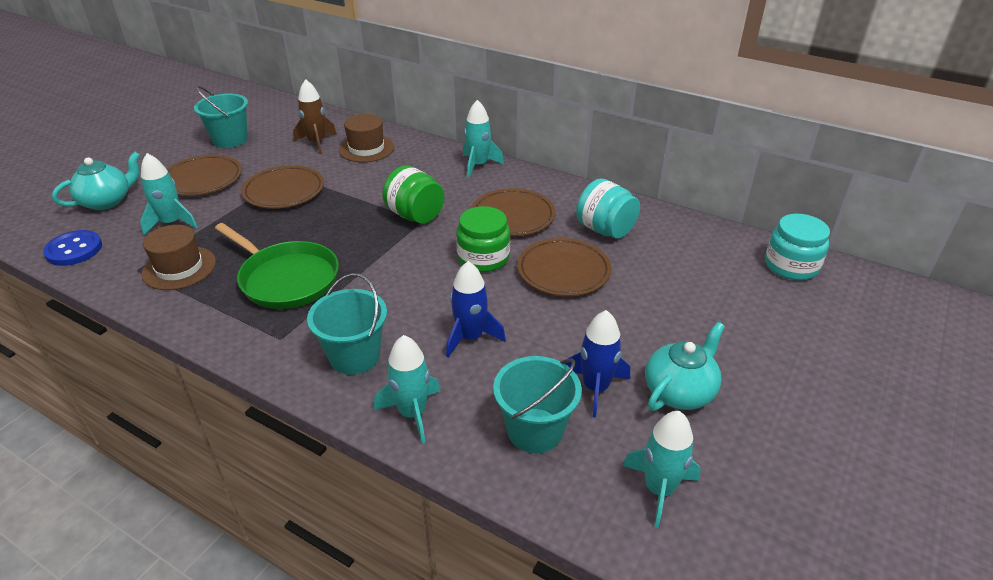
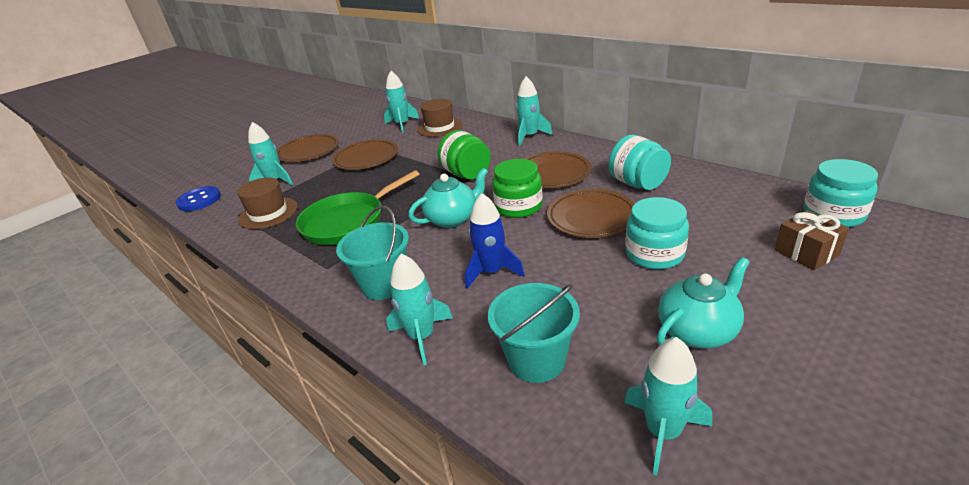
camera: 15 degrees right, 5 degrees down
(107, 201) = (235, 167): turquoise teapot -> turquoise teapot (453, 219)
(230, 140) = (338, 125): turquoise bucket -> none
(286, 279) = (347, 222): green pan -> green pan turned 90 degrees clockwise
(317, 143) = (402, 124): brown rocket -> turquoise rocket
(595, 388) = (606, 322): blue rocket -> none
(631, 312) = (654, 254): none -> turquoise jar
(769, 307) = (806, 252): none -> brown gift

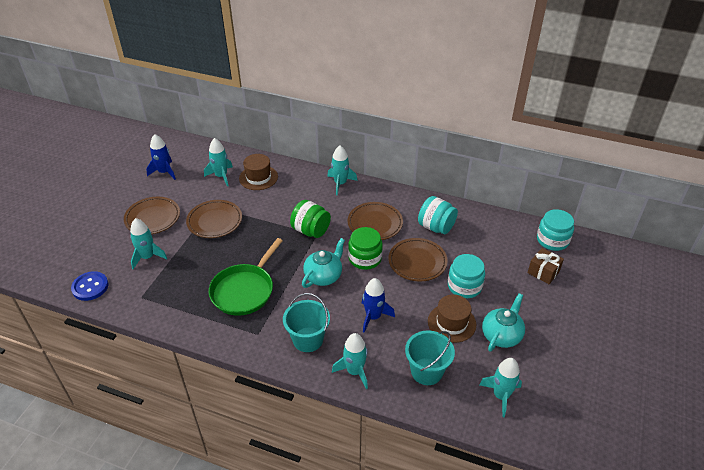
camera: 25 degrees left, 10 degrees up
(268, 213) = (169, 291): brown hat -> brown hat (451, 323)
(350, 119) = (164, 172): none -> blue rocket

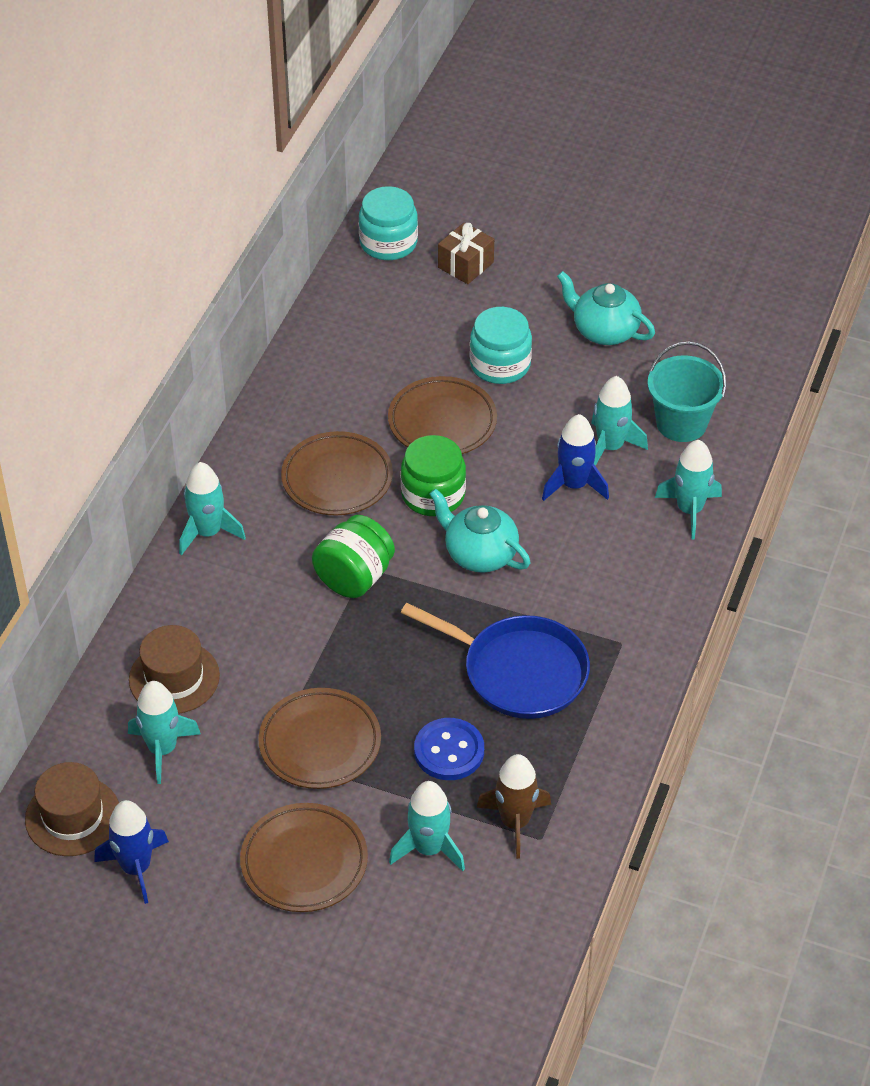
camera: 90 degrees left, 5 degrees up
(90, 287) = (517, 936): blue button -> blue button (449, 751)
(153, 287) = (515, 822): none -> brown rocket
(244, 291) = (519, 672): green pan -> blue pan
(308, 339) = (629, 572): turquoise bucket -> none
(436, 227) = (349, 390): turquoise jar -> none
(451, 323) = (582, 387): brown hat -> brown hat (72, 816)
(501, 395) = (717, 344): turquoise rocket -> turquoise rocket (610, 447)

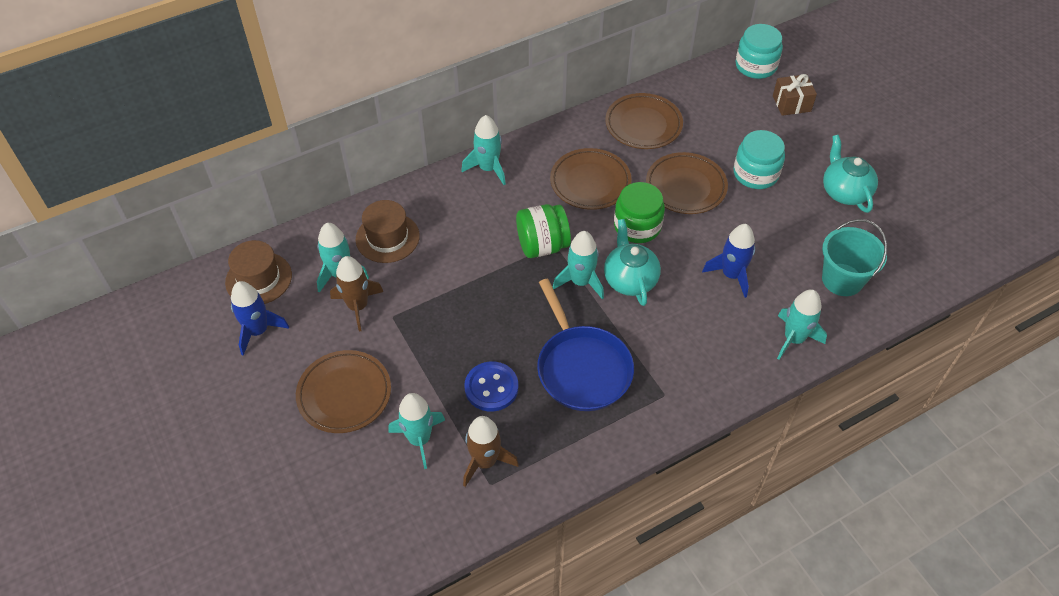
camera: 40 degrees right, 5 degrees up
(221, 769) = (358, 306): none -> brown rocket
(320, 743) = (424, 330): brown plate -> brown plate (643, 125)
(610, 447) = (778, 265): turquoise rocket -> turquoise rocket (580, 282)

